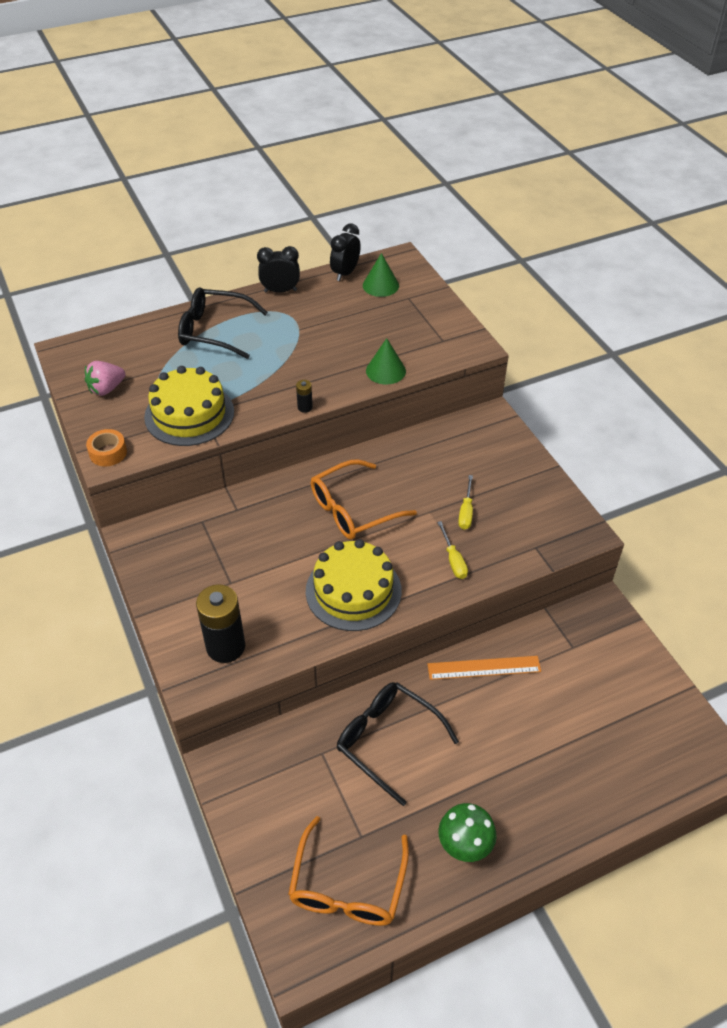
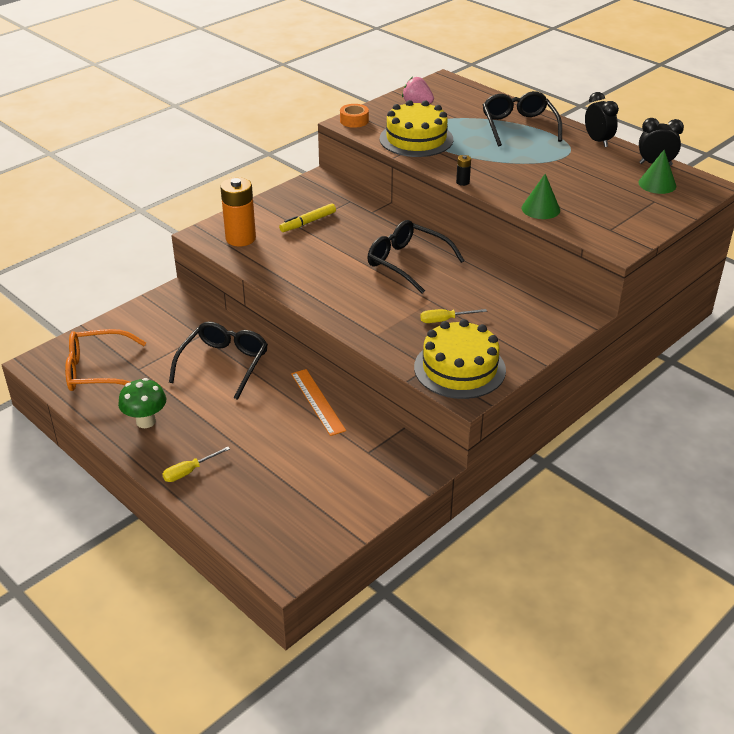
camera: 70 degrees right, 10 degrees down
(225, 646) = (240, 238): black battery -> orange battery
(226, 572) = (308, 222): none -> yellow marker
(353, 509) = (407, 263): orange glasses -> black glasses
(353, 591) = (322, 281): yellow cake -> yellow cake (459, 368)
(453, 560) = (384, 323): yellow screwdriver -> yellow screwdriver (189, 471)

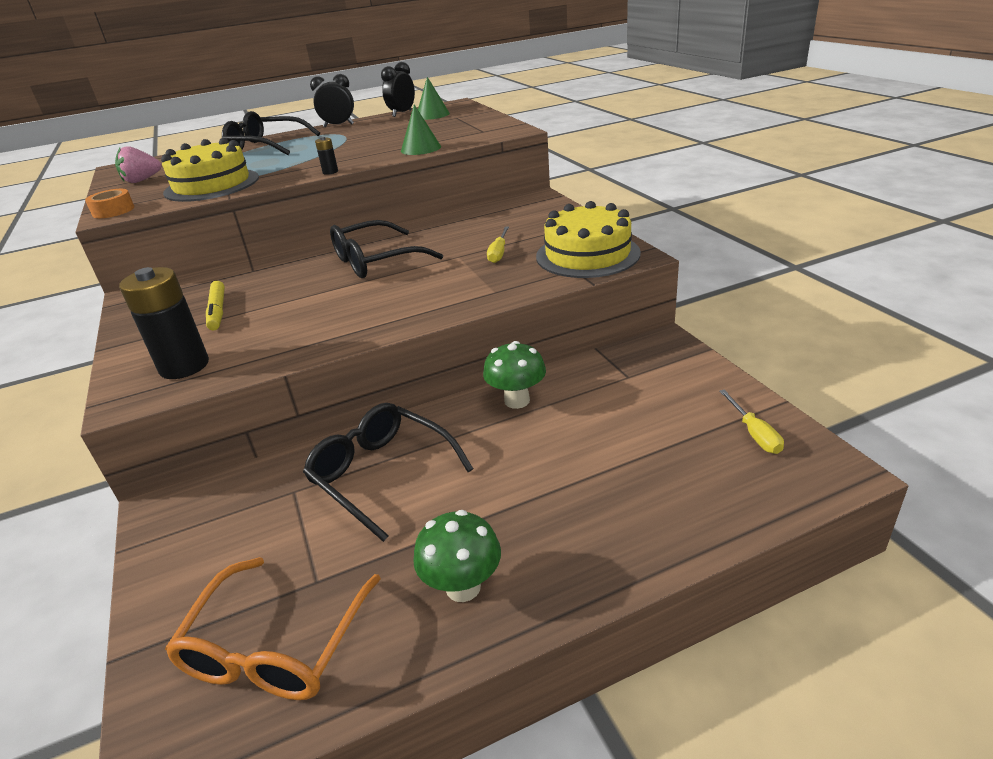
camera: 65 degrees left, 5 degrees down
(189, 471) = (611, 545): yellow screwdriver -> yellow screwdriver (754, 434)
(240, 238) = (184, 366): orange battery -> black battery
(317, 401) = (517, 400): orange ruler -> green mushroom

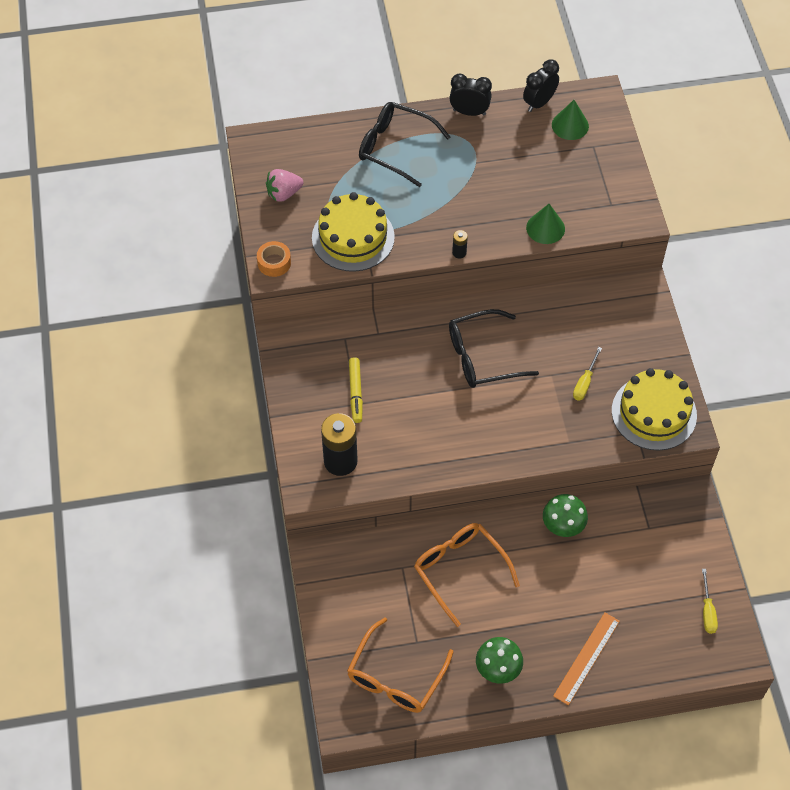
camera: 10 degrees right, 25 degrees up
(382, 474) = (460, 570): black glasses -> orange glasses
(607, 532) = (586, 658): none -> orange ruler

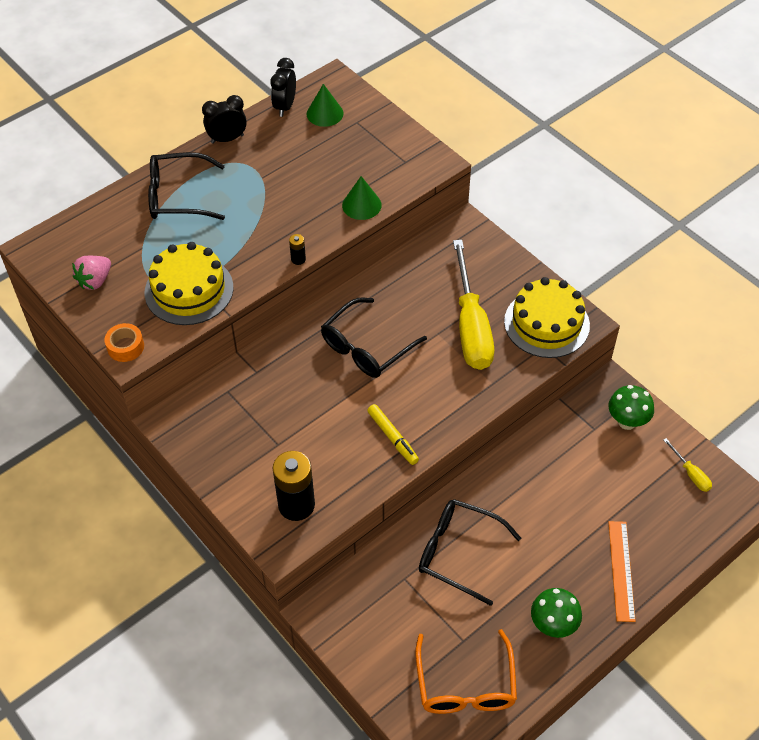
camera: 30 degrees left, 5 degrees down
(355, 393) = (270, 435): yellow marker -> yellow marker (392, 437)
(460, 570) = (458, 553): orange glasses -> black glasses
(562, 527) = (522, 466): green mushroom -> green mushroom (627, 421)
(584, 382) = (471, 326): yellow screwdriver -> yellow screwdriver, size x2.41

